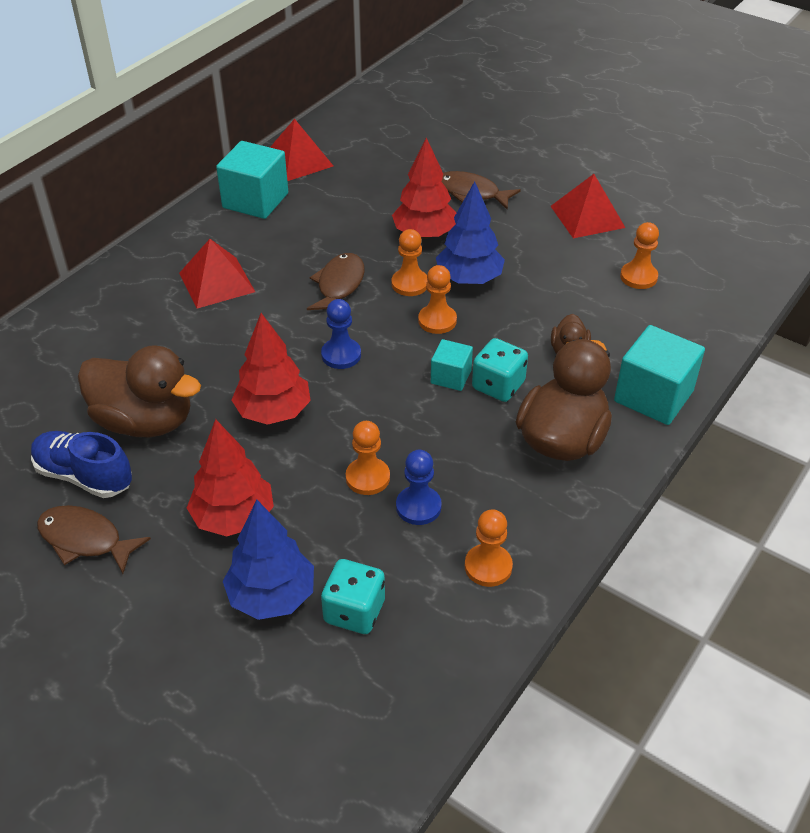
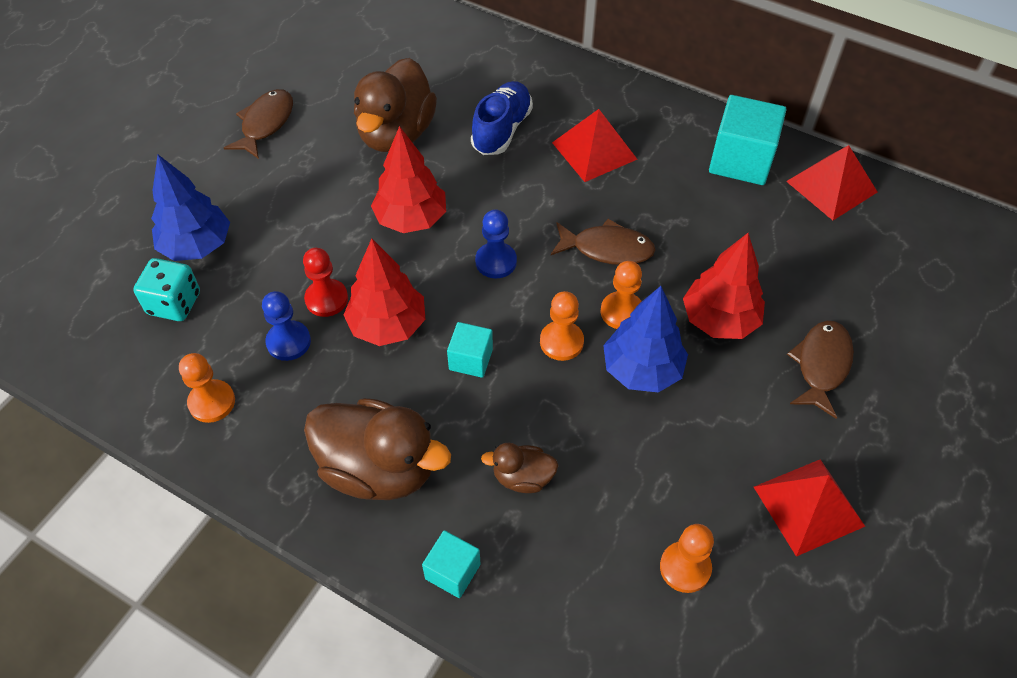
camera: 85 degrees right, 10 degrees up
(84, 476) = (333, 109): blue shoe -> blue shoe (502, 130)
(233, 517) = (283, 209): red tree -> red tree (388, 325)
(367, 478) = (326, 299): orange pawn -> red pawn
(498, 385) = (460, 405): turquoise dice -> none
(653, 396) = (452, 571): turquoise cube -> turquoise cube, size x0.55

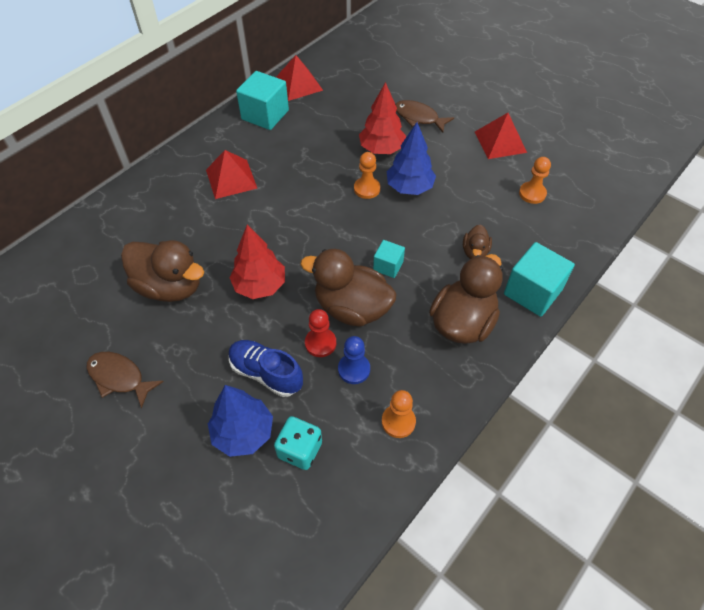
camera: 80 degrees left, 0 degrees up
(388, 325) = (352, 308): red tree -> brown duck
(452, 571) = (532, 292): turquoise cube -> turquoise cube, size x1.80
(496, 262) = (312, 243): blue pawn -> none
(502, 130) = (192, 223): blue shoe -> blue shoe (266, 373)
(561, 342) = (383, 220): orange pawn -> none
(607, 249) = (317, 187): brown fish -> none

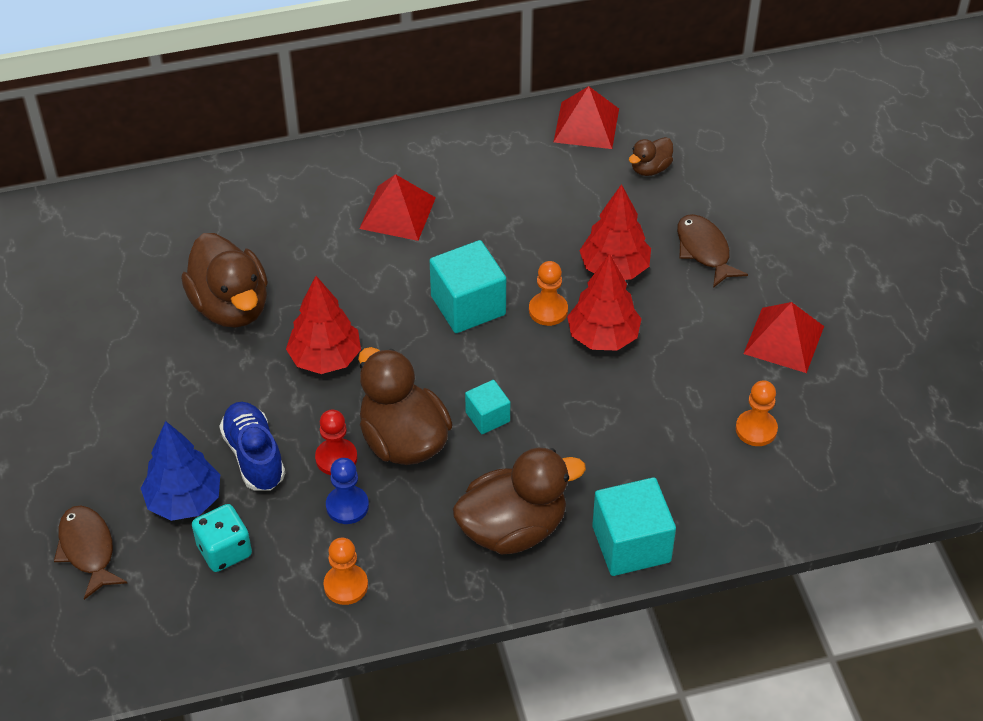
camera: 35 degrees right, 5 degrees down
(119, 377) = (110, 375): brown fish -> brown fish (88, 550)
(265, 115) = (507, 148): turquoise cube -> turquoise cube (468, 305)
(409, 187) = (603, 337): blue tree -> red tree
(475, 252) = (607, 459): brown duck -> brown duck (650, 168)

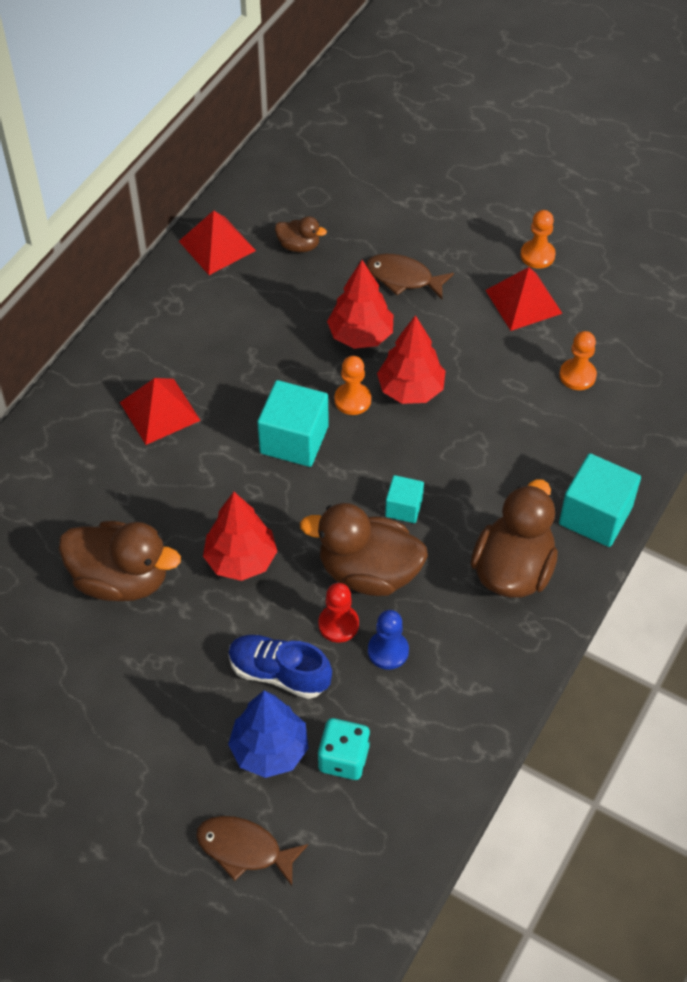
camera: 45 degrees left, 5 degrees up
(346, 585) = (455, 706): orange pawn -> orange pawn (537, 255)
(650, 168) = (299, 246): brown duck -> brown duck turned 75 degrees counterclockwise

